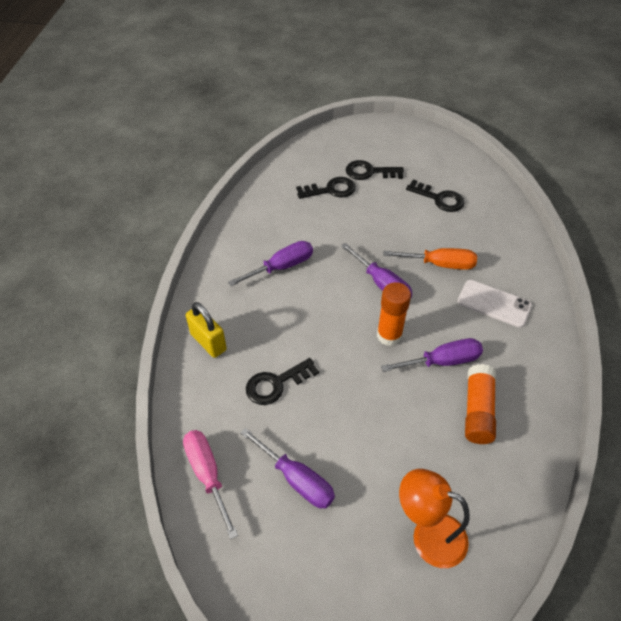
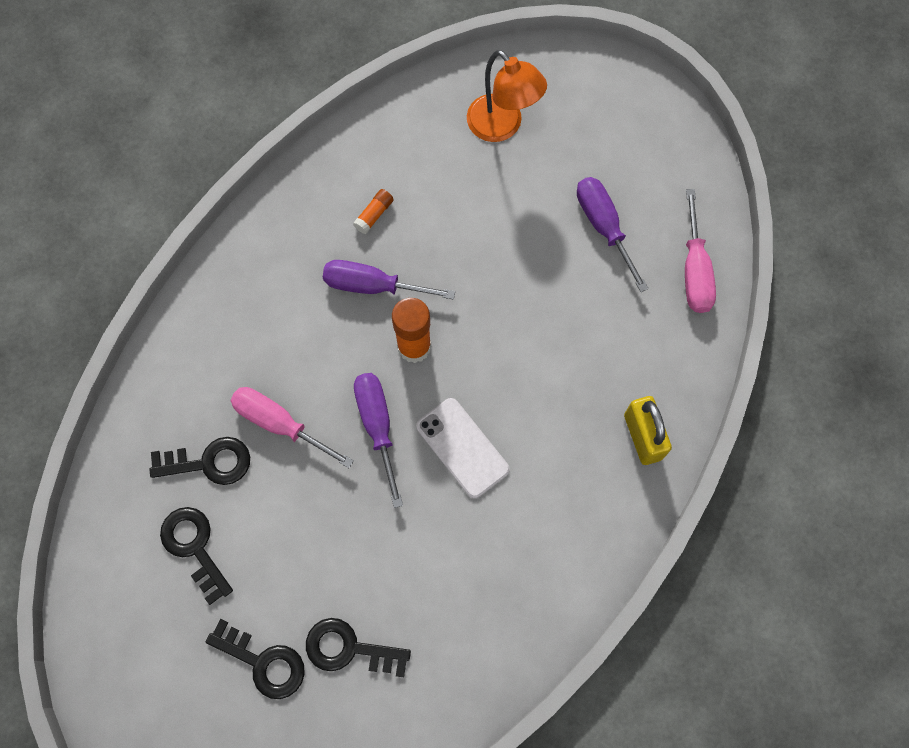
camera: 155 degrees left, 20 degrees up
(276, 384) = (581, 342): black key -> black key (209, 462)
(282, 267) = (498, 519): purple screwdriver -> none
(440, 264) = (279, 424): orange screwdriver -> pink screwdriver
(477, 411) = (374, 215): orange glue stick -> orange glue stick, size x0.51
(494, 303) = (255, 333): white phone -> white phone (462, 448)

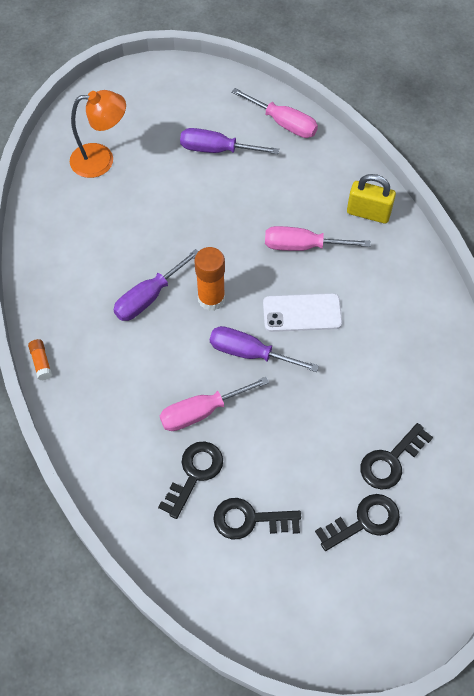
camera: 55 degrees left, 10 degrees down
(374, 215) = (98, 266): orange glue stick -> orange glue stick (41, 362)
(546, 394) = (302, 246): none -> pink screwdriver

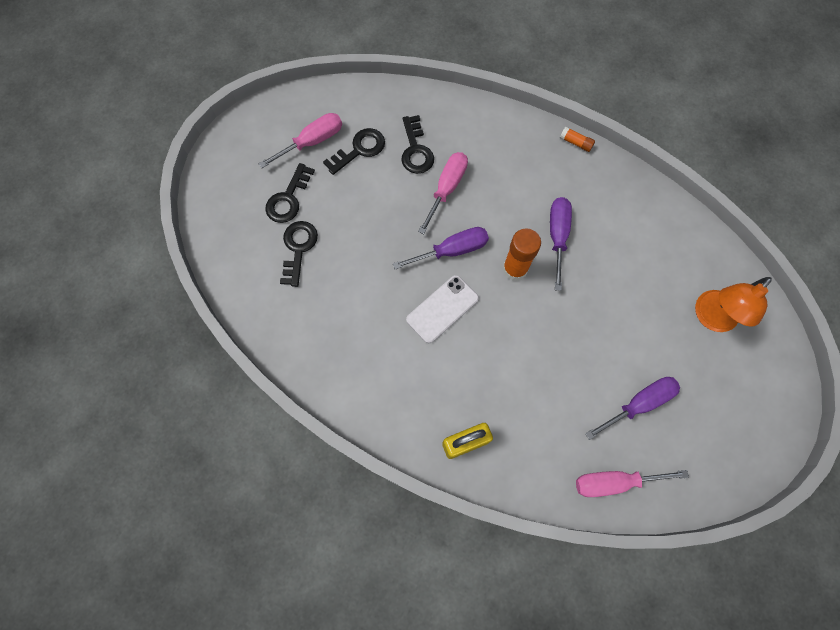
camera: 140 degrees right, 10 degrees up
(302, 246) = (490, 366): pink screwdriver -> pink screwdriver (312, 142)

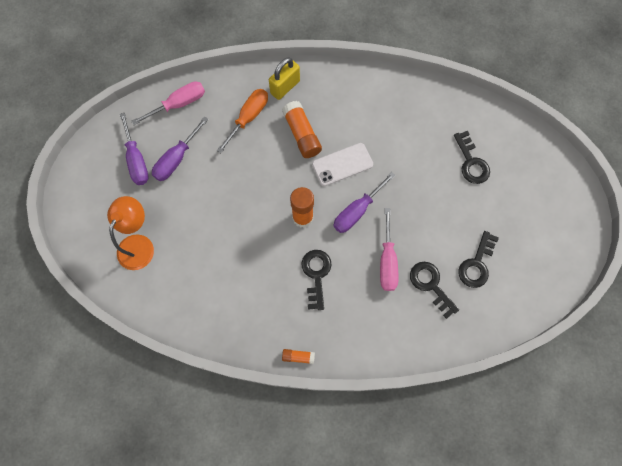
camera: 155 degrees right, 0 degrees up
(288, 198) = (504, 197): black key -> black key (316, 275)
(312, 142) = (519, 253): pink screwdriver -> none
(442, 309) = (342, 164): white phone -> white phone turned 45 degrees clockwise
(472, 367) = (302, 134): none -> orange glue stick
(529, 420) = (248, 117): none -> orange screwdriver
(557, 236) = (280, 259): purple screwdriver -> purple screwdriver (136, 160)

